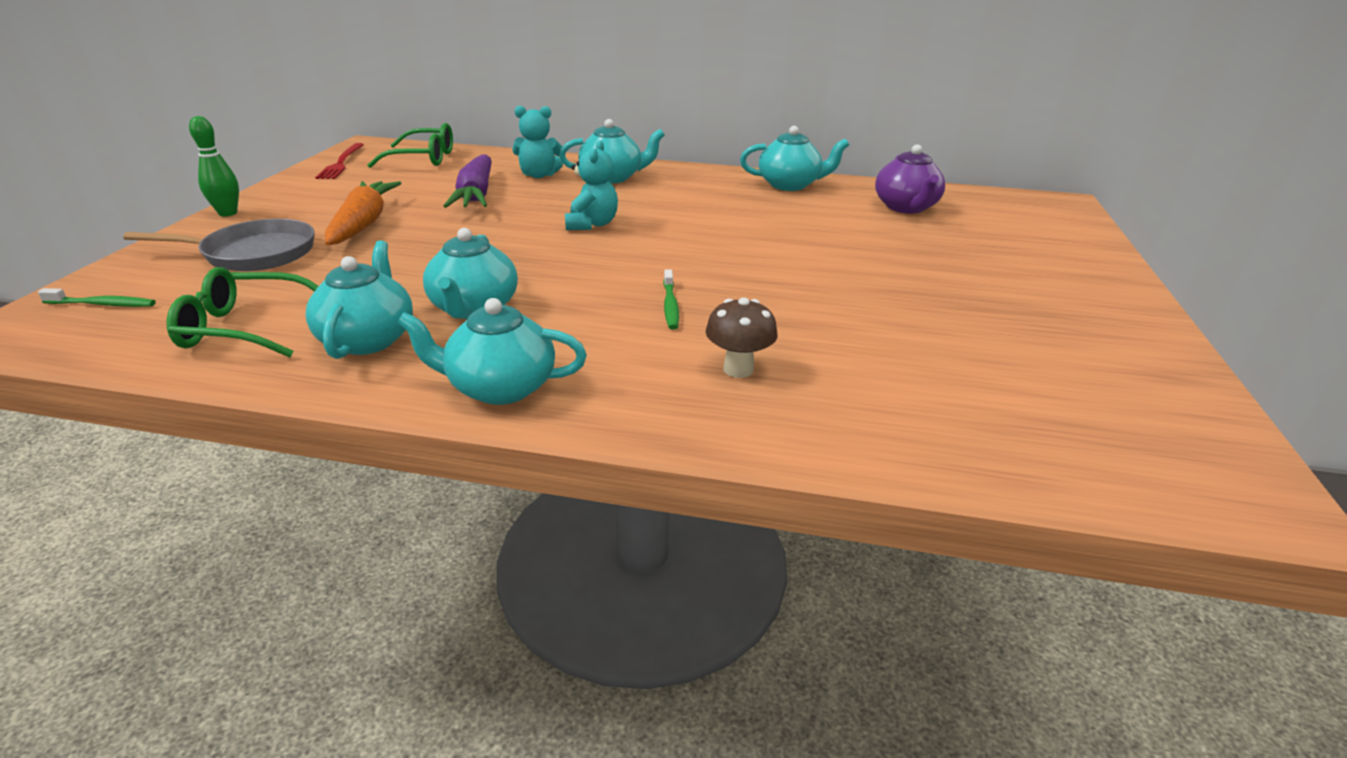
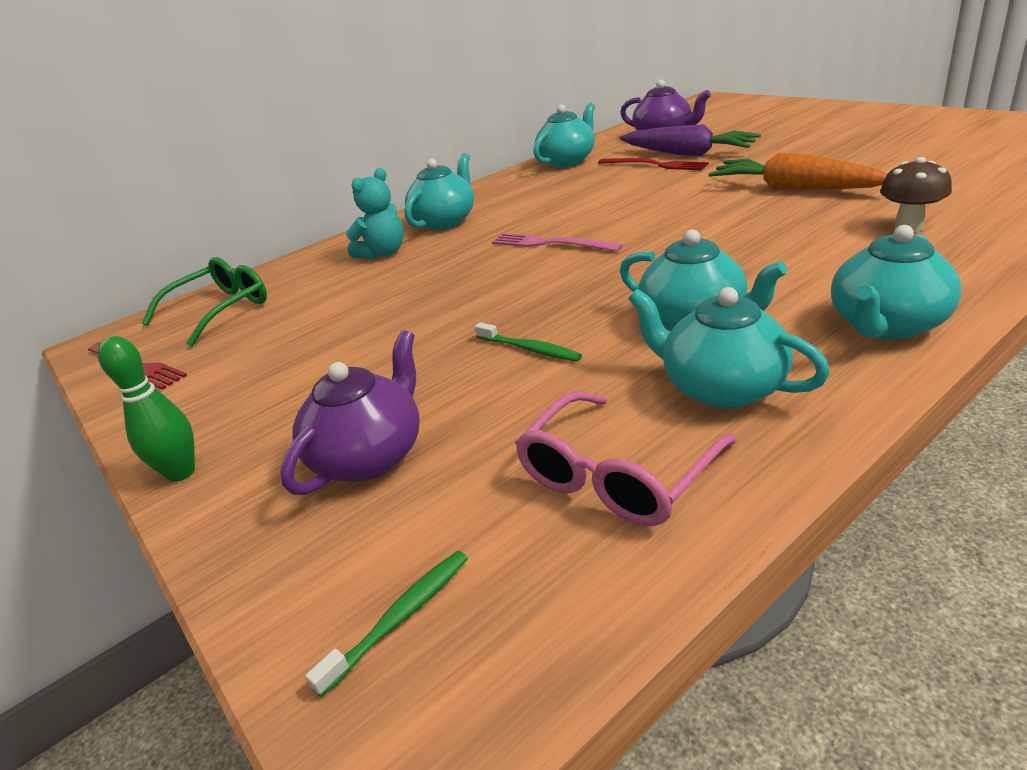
camera: 45 degrees left, 0 degrees up
(245, 328) = (617, 475): green glasses -> pink glasses
(253, 253) = (370, 456): grey pan -> purple teapot
(363, 224) = (378, 366): orange carrot -> orange carrot (794, 189)
(476, 195) = (388, 290): purple carrot -> purple carrot (687, 154)
(592, 224) = (550, 244): turquoise teddy bear -> pink fork
(670, 305) = (768, 234): green toothbrush -> green toothbrush (529, 349)
(814, 222) = (655, 165): none -> red fork

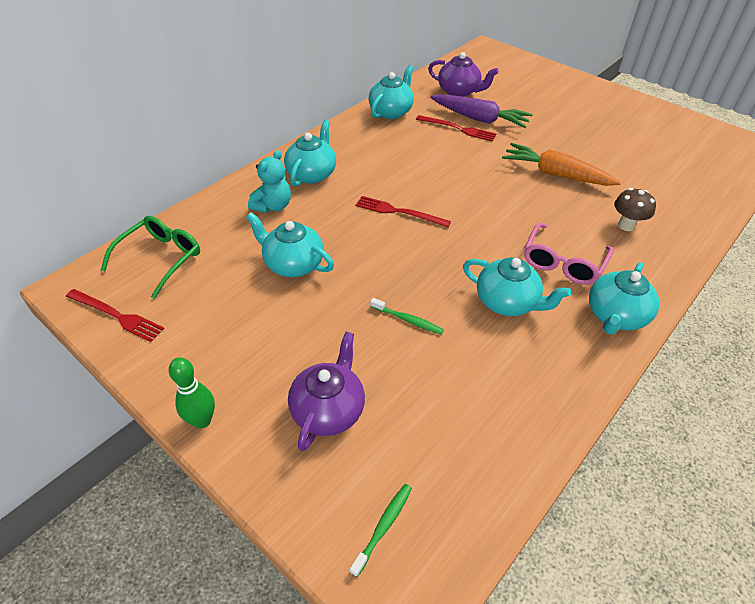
camera: 15 degrees left, 15 degrees up
(550, 244) = (399, 212): pink fork -> red fork
(617, 475) = (481, 428): pink glasses -> pink glasses (563, 262)
(721, 388) = (529, 362): turquoise teapot -> turquoise teapot (293, 264)

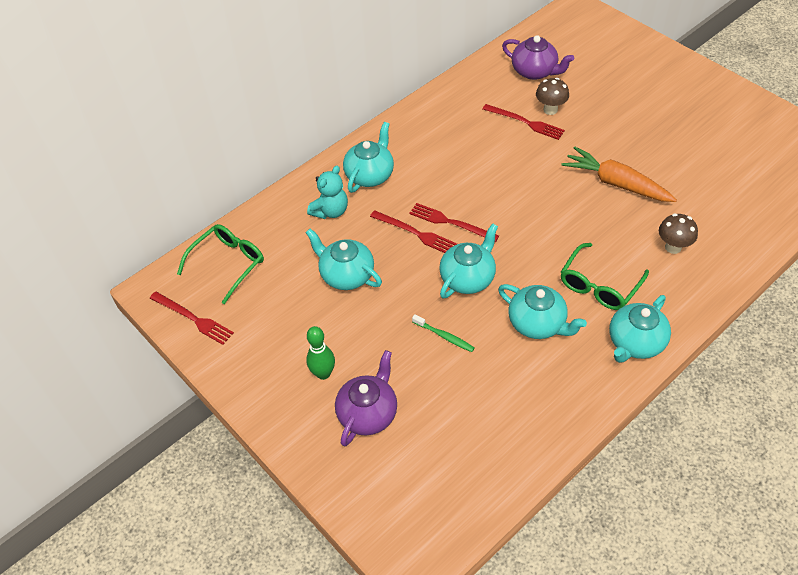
camera: 10 degrees right, 5 degrees up
(202, 420) = (266, 415): green bowling pin -> green bowling pin (323, 373)
(364, 222) = (415, 233): none -> red fork
(383, 526) = (403, 508): green toothbrush -> none
(391, 111) = (458, 98): turquoise teapot -> turquoise teapot (468, 278)
(479, 119) = (550, 110): purple carrot -> brown mushroom
(563, 262) = (599, 285): pink glasses -> green glasses

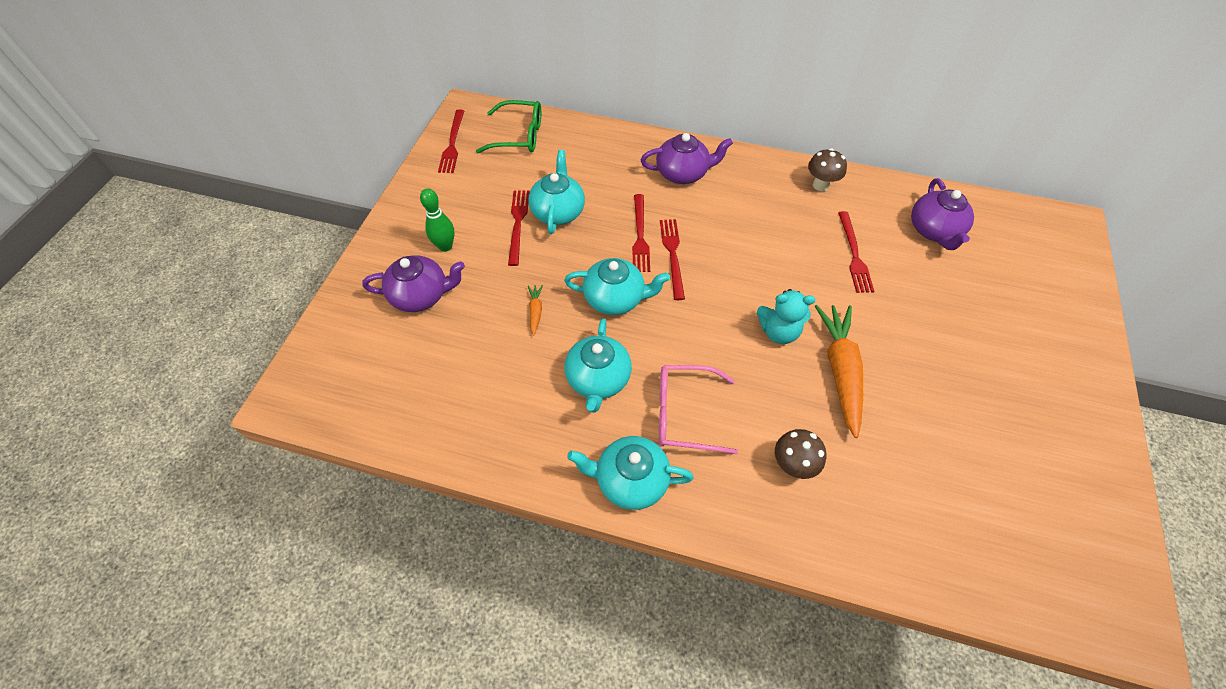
camera: 55 degrees right, 5 degrees up
(330, 211) = (620, 168): turquoise teddy bear -> turquoise teddy bear (778, 331)
(338, 309) = (518, 224): none -> red fork
(370, 175) = (683, 173): turquoise teapot -> purple teapot
(444, 336) = (535, 311): green toothbrush -> orange carrot
(550, 110) = (892, 267): brown mushroom -> brown mushroom (820, 185)
(599, 285) = (685, 414): green glasses -> pink glasses

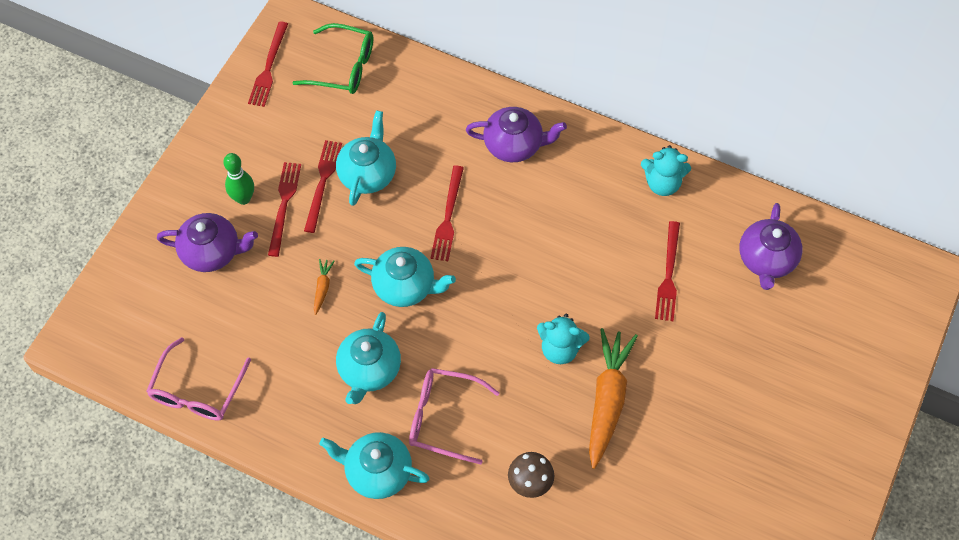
camera: 10 degrees right, 5 degrees up
(423, 428) = (197, 391): none -> pink glasses
(672, 255) = (476, 245): red fork -> red fork (284, 205)
(820, 185) = (662, 183): brown mushroom -> turquoise teddy bear

